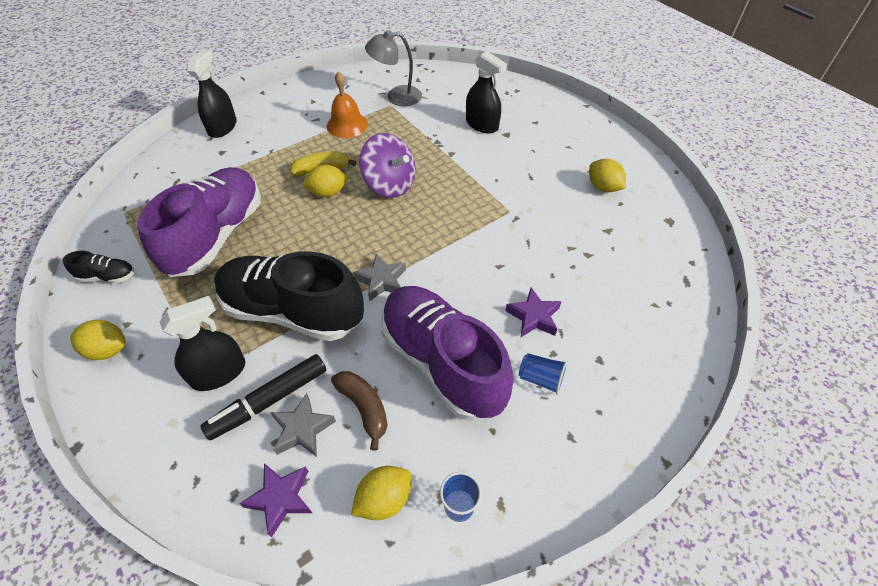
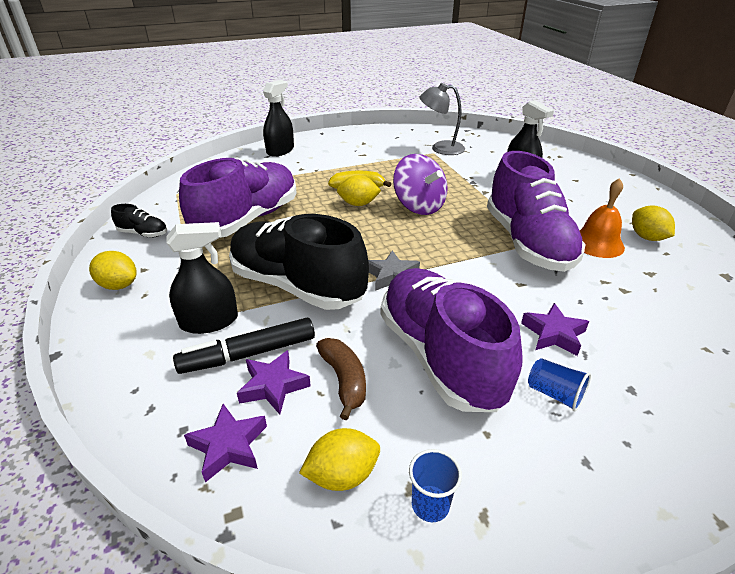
camera: 15 degrees right, 15 degrees down
(302, 429) = (273, 386): grey star -> purple star
(347, 125) = (389, 161): orange bell -> orange bell (597, 243)
(500, 214) = (528, 243): none -> purple shoe

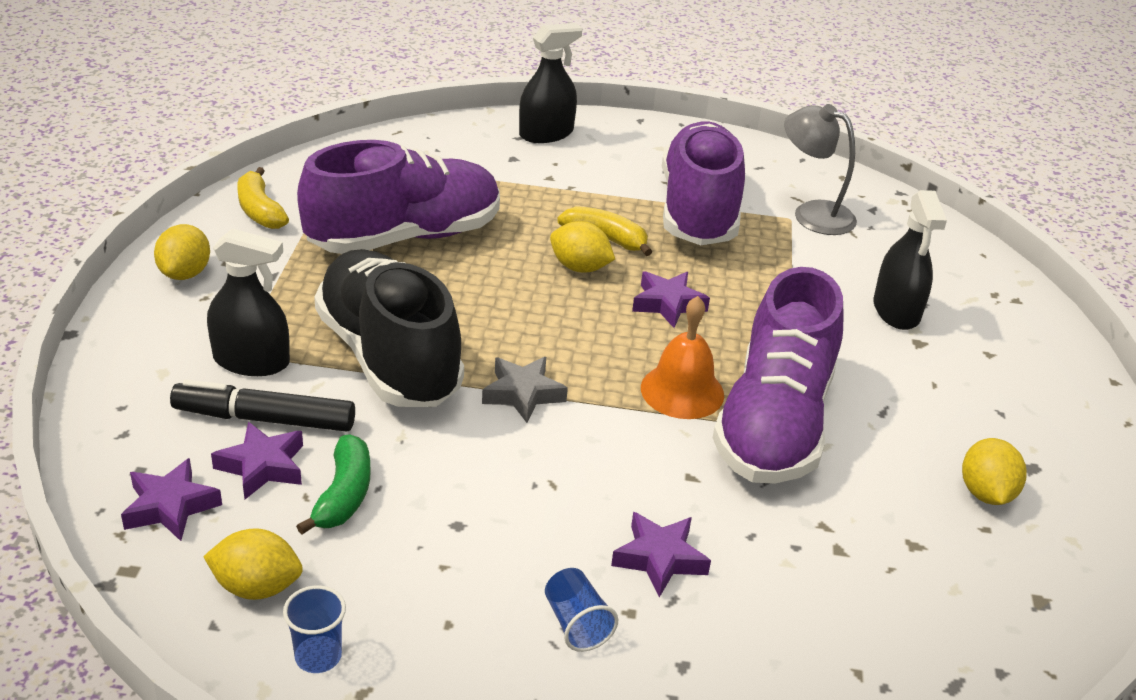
camera: 25 degrees right, 0 degrees up
(119, 285) = (185, 273): yellow lemon -> yellow lemon turned 45 degrees clockwise
(143, 233) = (260, 210): black shoe -> yellow banana
(344, 380) = (343, 495): brown banana -> green banana
(419, 206) = (668, 304): purple spinning top -> purple star
(440, 356) = (482, 518): purple shoe -> purple shoe (698, 211)
(597, 243) = (886, 468): orange bell -> orange bell (682, 391)

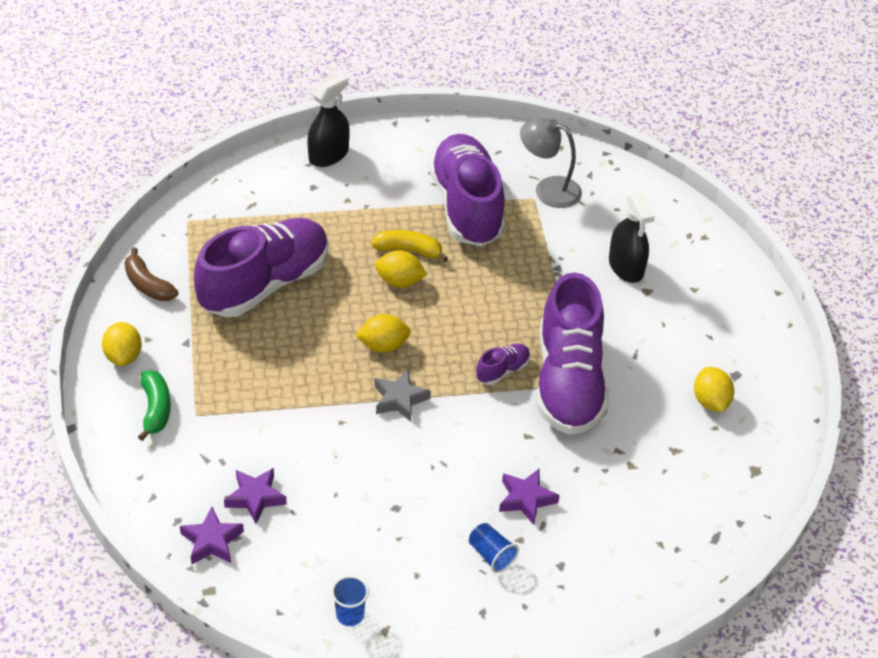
camera: 15 degrees left, 10 degrees up
(251, 361) = (208, 419): black spray bottle -> none
(257, 587) = (293, 581): yellow lemon -> yellow lemon (383, 346)
(260, 210) = (148, 285): yellow banana -> brown banana
(264, 419) = (239, 462): black marker -> none
(343, 495) = (316, 505): green banana -> green banana (156, 409)
(389, 357) = (299, 392): black shoe -> none
(668, 304) = (471, 299): purple star -> none
(682, 391) = (502, 371): orange bell -> purple shoe

